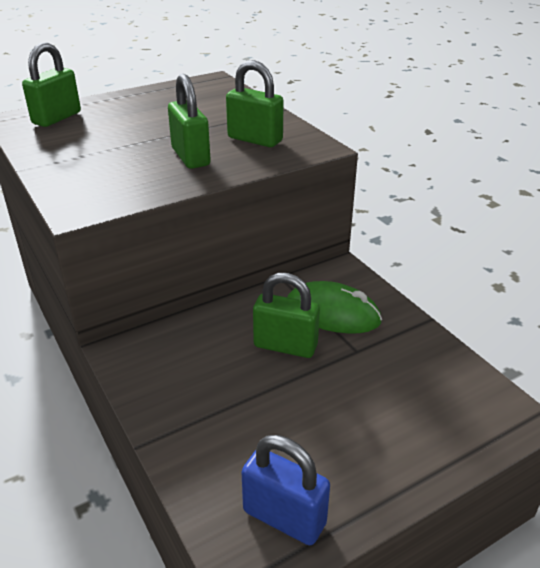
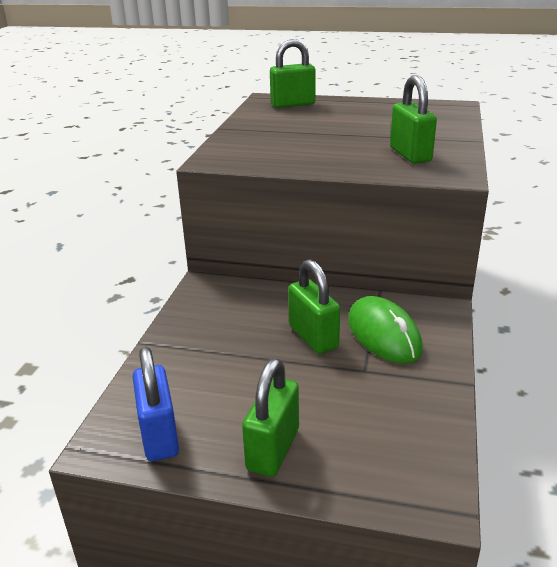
camera: 45 degrees right, 5 degrees down
(190, 157) = (338, 152): green padlock -> green padlock (273, 449)

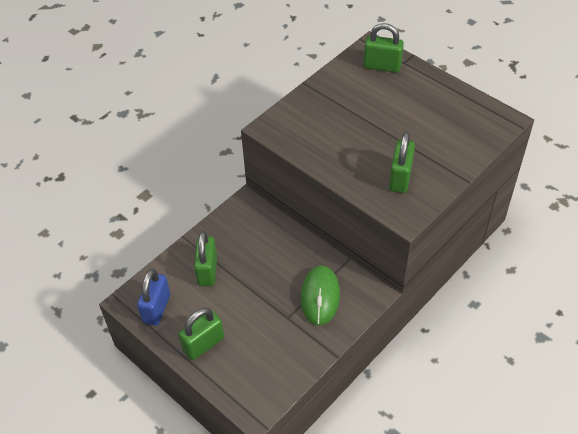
camera: 30 degrees right, 20 degrees up
(313, 337) = (278, 279): green padlock -> green padlock (207, 271)

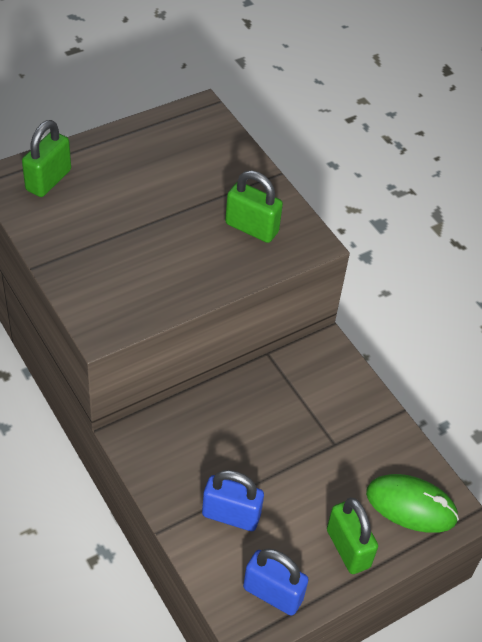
camera: 80 degrees left, 0 degrees up
(207, 271) = (231, 515): green padlock -> blue padlock
(320, 296) = (315, 401): green mouse -> green mouse (411, 506)

